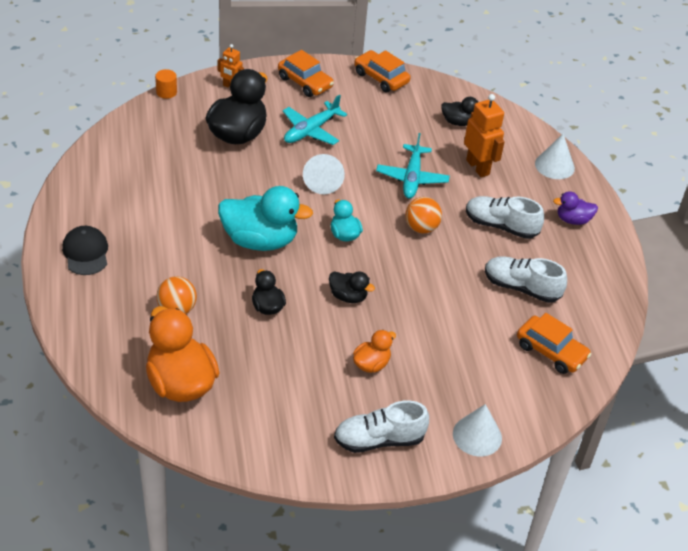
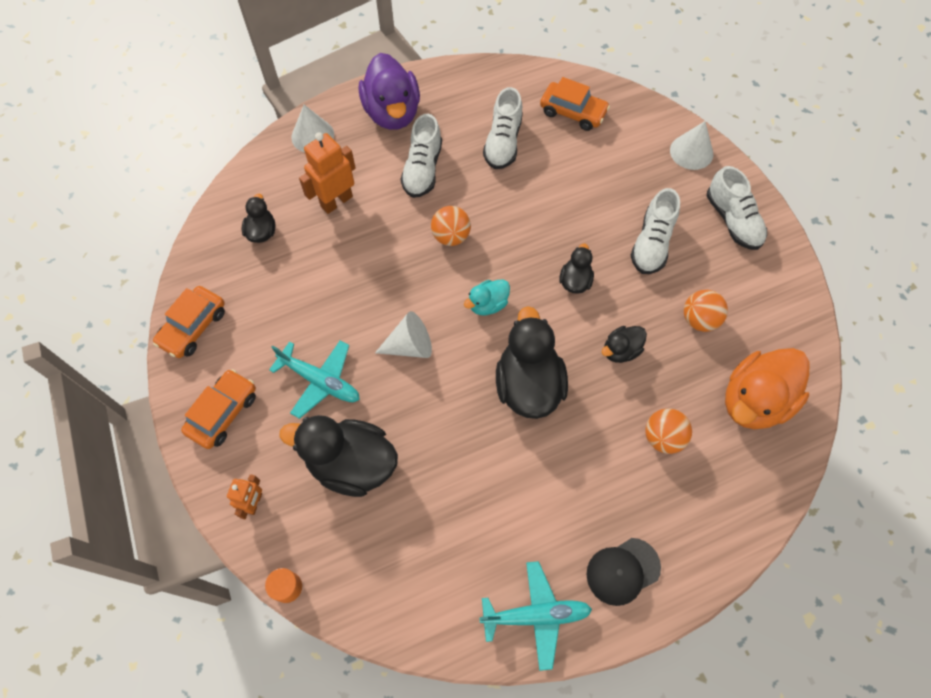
camera: 100 degrees left, 20 degrees up
(260, 240) = (528, 385): turquoise duck -> black duck
(276, 372) = (699, 319): none -> orange ball
(371, 364) = (651, 243): orange duck -> white shoe
(412, 178) = (374, 259): turquoise plane -> turquoise plane (535, 615)
(551, 351) = (573, 112): orange car -> orange car turned 90 degrees clockwise
(573, 220) = (392, 113): purple duck -> purple duck, size x1.97

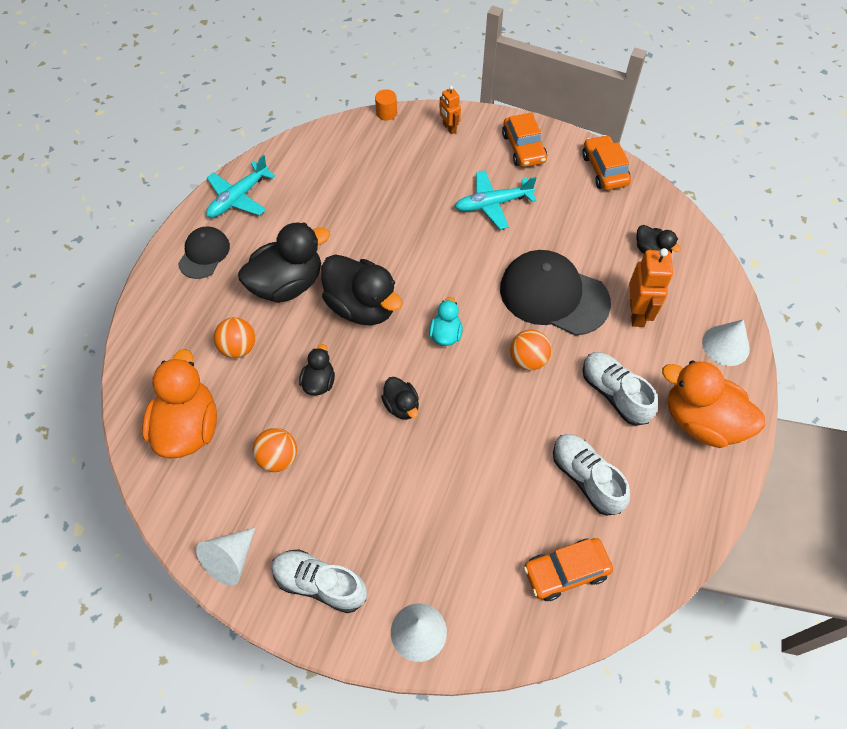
camera: 135 degrees right, 5 degrees down
(351, 464) = (420, 182): black duck -> black duck (287, 284)
(375, 263) = (553, 295): none -> black cap
(392, 113) = (701, 421): purple duck -> orange duck
(410, 345) = (465, 266): white cone -> white cone (230, 560)
(651, 243) = (371, 493): white shoe -> none

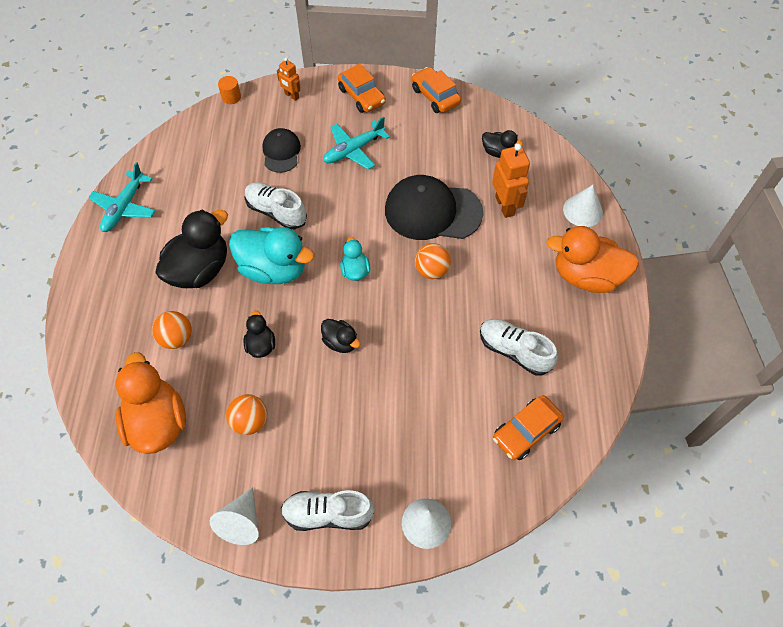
camera: 20 degrees left, 0 degrees up
(204, 254) = (112, 266): black cap -> black cap (281, 152)
(362, 306) = (274, 269): black duck -> turquoise duck
(614, 393) = (511, 276): white shoe -> white shoe (276, 212)

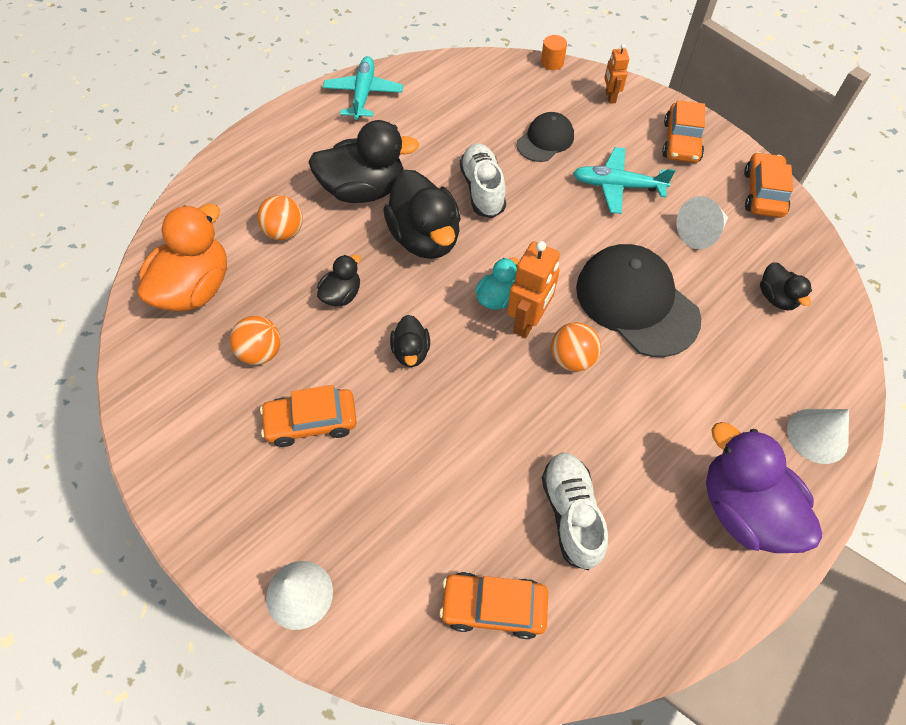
camera: 45 degrees right, 0 degrees up
(124, 207) = (363, 94): turquoise plane -> turquoise plane turned 120 degrees clockwise
(241, 522) = (160, 431): white cone -> white cone (700, 233)
(274, 269) = (425, 238): turquoise duck -> black duck
(328, 431) = (311, 421): none -> orange car
(328, 514) = (229, 495): white shoe -> none
(505, 206) = (725, 358): orange robot -> orange robot (528, 321)
(586, 276) = (743, 509): orange duck -> purple duck

